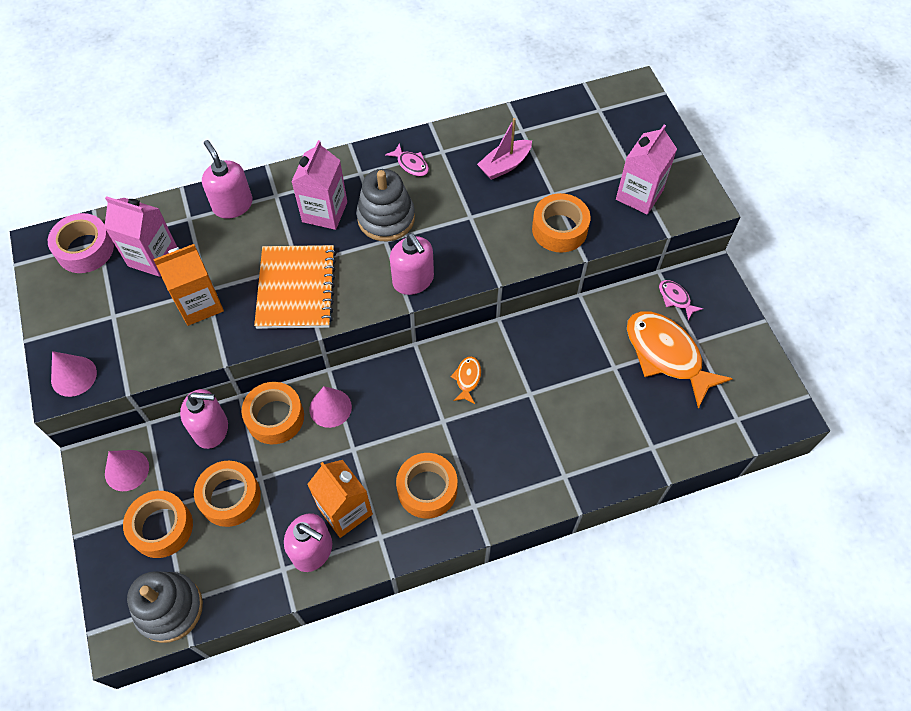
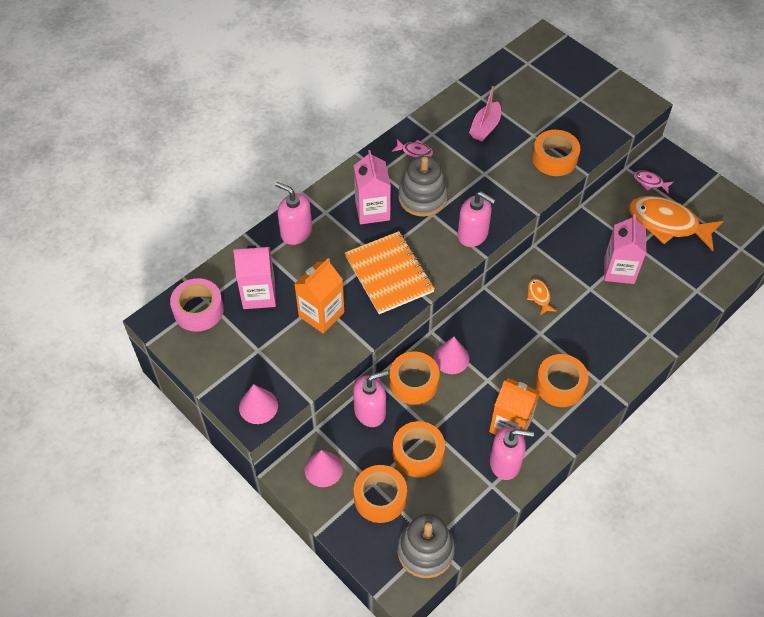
camera: 25 degrees left, 5 degrees down
(639, 195) = (595, 114): pink carton -> pink carton (619, 270)

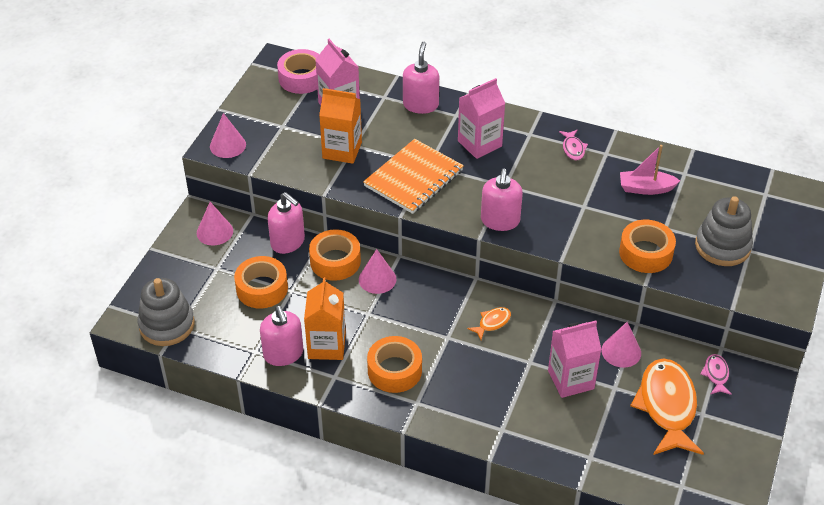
camera: 65 degrees right, 10 degrees down
(380, 497) = (205, 277): orange tape -> none
(422, 197) = (519, 172): grey stacking toy -> grey stacking toy (722, 246)
(604, 227) = (621, 351): none -> pink cone

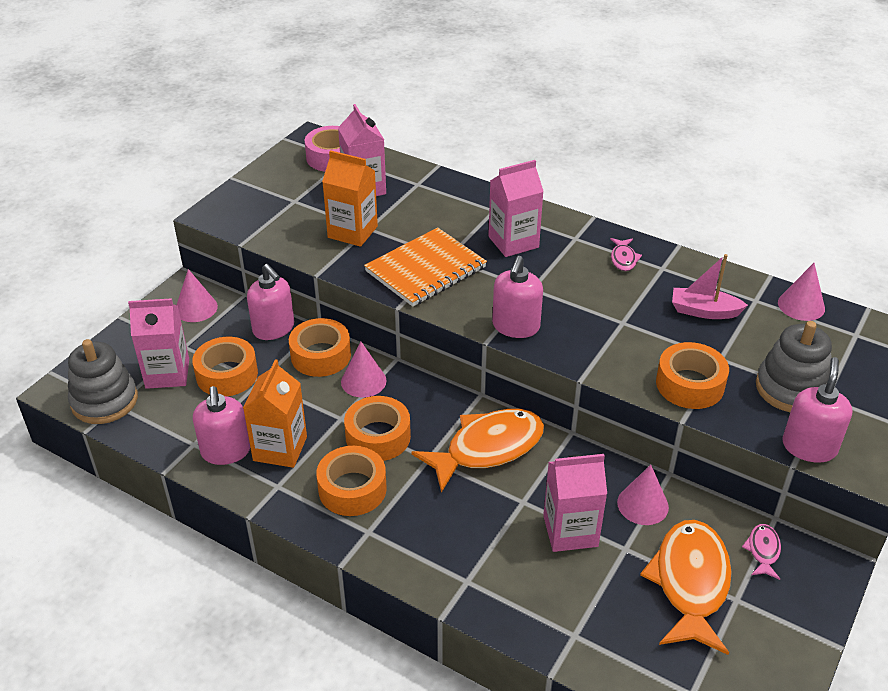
camera: 10 degrees right, 5 degrees down
(211, 294) = (167, 373): none -> pink carton
(227, 145) = (227, 213): pink cone -> pink cone (801, 305)
(402, 325) = (378, 437): none -> orange tape
(420, 105) = (456, 196): pink soap dispenser -> pink soap dispenser (809, 447)
(492, 323) = (487, 448): orange fish -> orange fish, size x2.27

